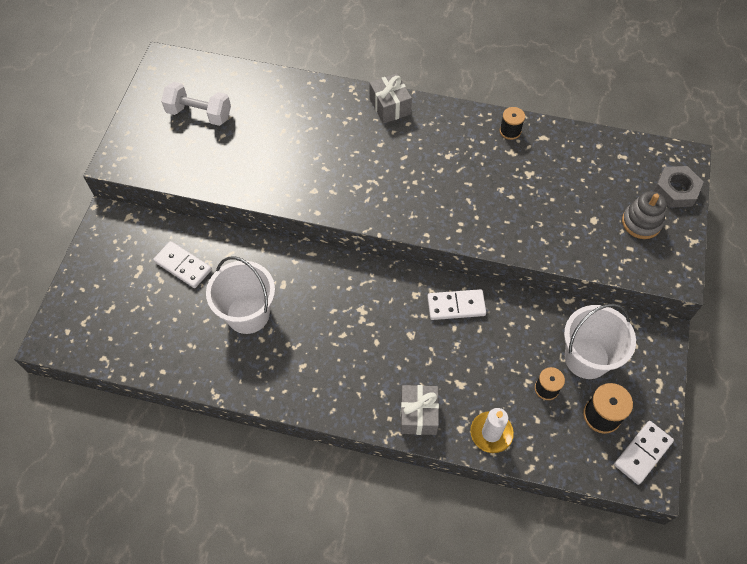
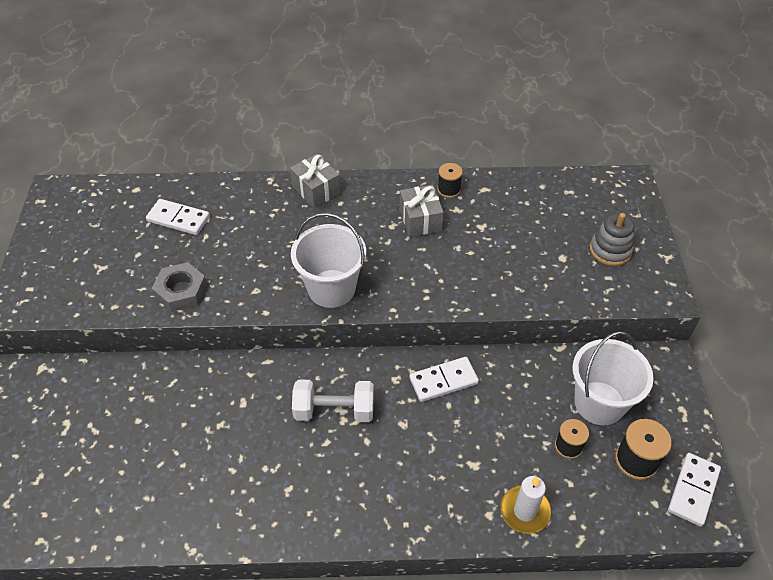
camera: 15 degrees left, 10 degrees down
(183, 266) = (119, 408): white domino -> white domino (178, 219)
(199, 114) = (105, 237): white dumbbell -> white dumbbell (334, 410)
(248, 314) = (209, 445): white bucket -> white bucket (331, 288)
(418, 414) = (437, 511): grey gift -> grey gift (420, 220)
(676, 190) = (632, 212): grey nut -> grey nut (181, 291)

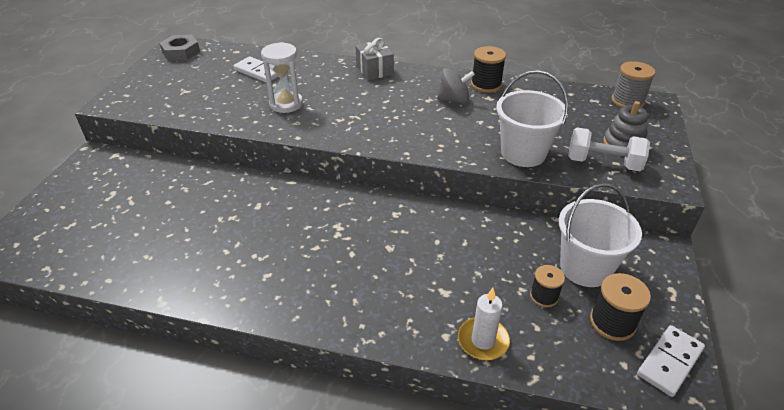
camera: 15 degrees right, 10 degrees down
(181, 291) = (237, 113): grey nut -> grey nut (181, 52)
(233, 264) = (286, 104): none -> white hourglass
(331, 288) = (359, 131): white bucket -> white bucket (523, 153)
(334, 410) = (332, 226): white dumbbell -> white dumbbell (603, 163)
(420, 220) = (454, 100): grey gift -> grey spinning top
(443, 381) = (438, 223): white domino -> none
(449, 190) = (486, 84): black spool -> black spool, size x1.51
(603, 186) = (627, 101): none -> grey spool

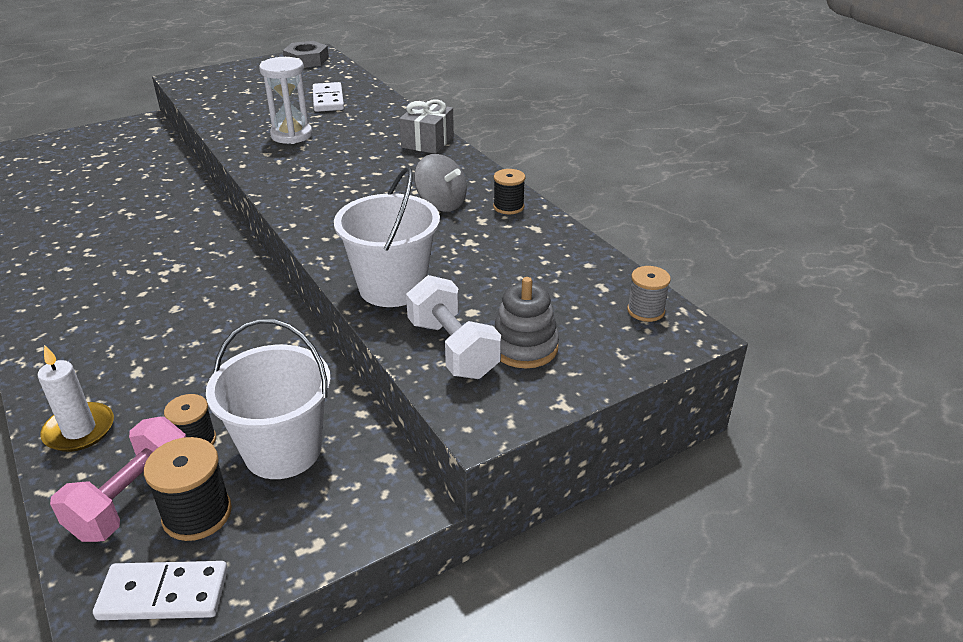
camera: 45 degrees right, 5 degrees down
(486, 84) = (508, 207): black spool -> black spool, size x0.66
(575, 343) = (133, 499): none -> pink dumbbell
(627, 101) = (645, 310): grey spool -> grey spool, size x0.66

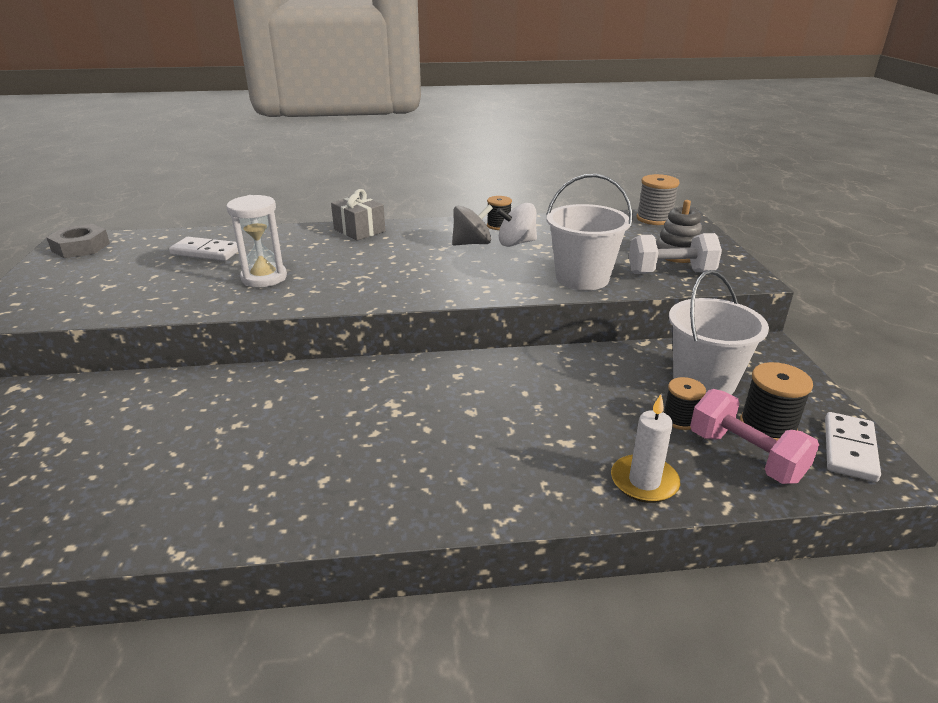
camera: 65 degrees left, 5 degrees down
(464, 228) = (516, 243): none -> white spinning top
(645, 310) = (654, 219): grey spool -> grey spool, size x1.51

